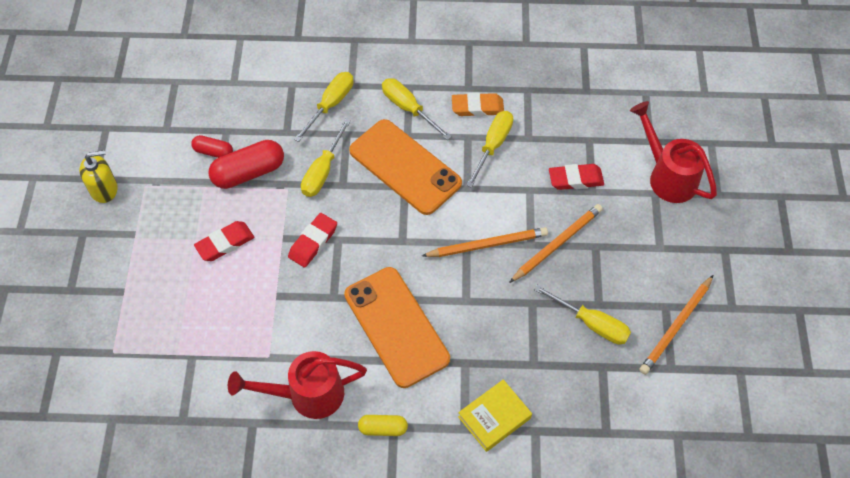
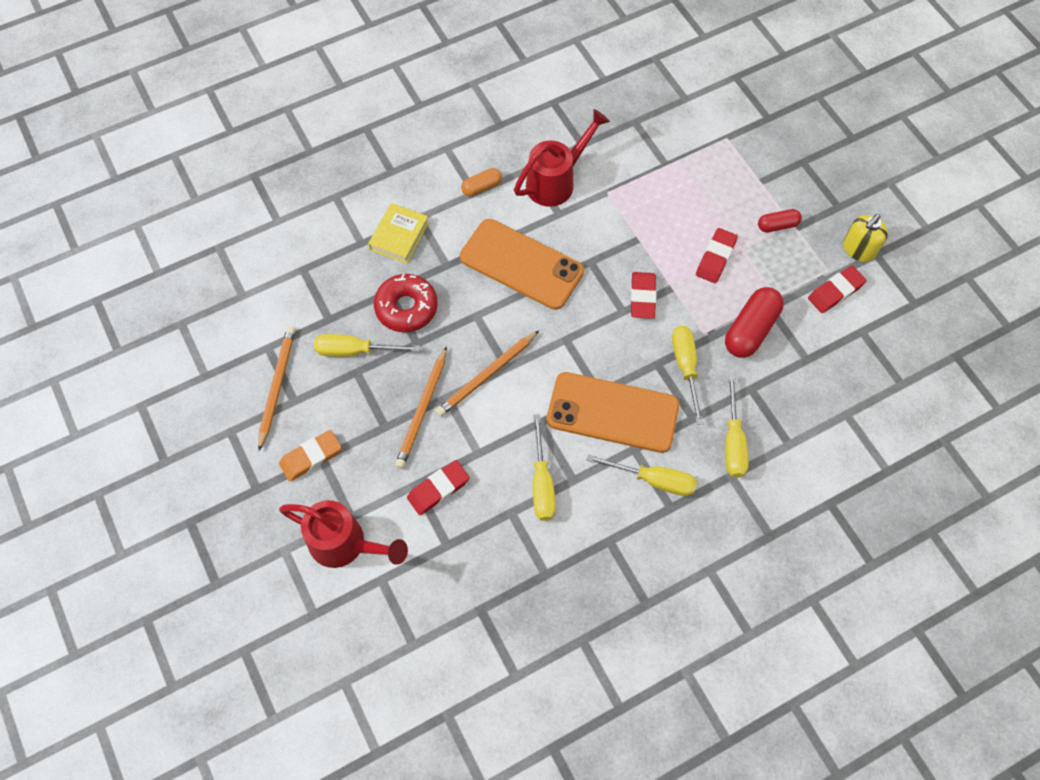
camera: 150 degrees right, 5 degrees up
(156, 167) = (835, 292): none -> red eraser
(213, 152) = (799, 332): red capsule -> red capsule (777, 225)
(383, 428) = (482, 187): yellow capsule -> orange capsule
(477, 107) = (584, 521): orange eraser -> orange eraser (311, 457)
(525, 340) = (406, 308): none -> red donut

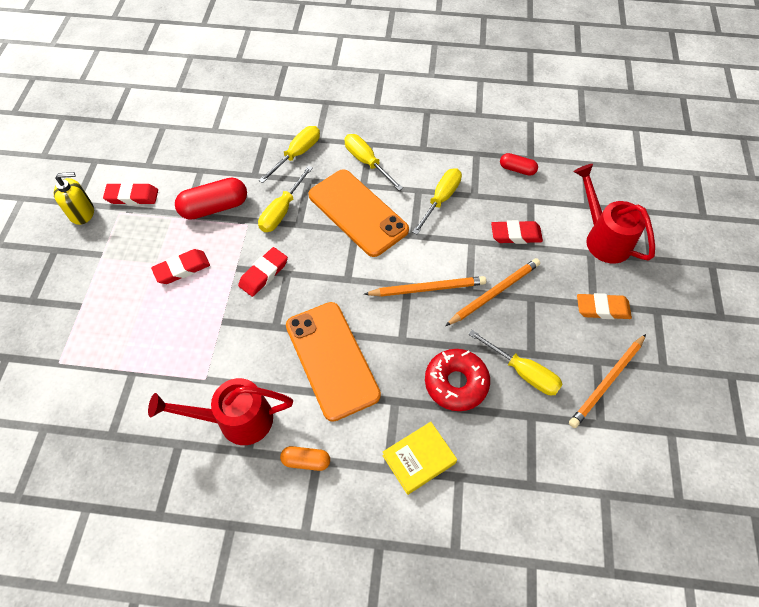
camera: 145 degrees left, 5 degrees down
(777, 225) = (112, 264): red capsule -> red capsule (517, 169)

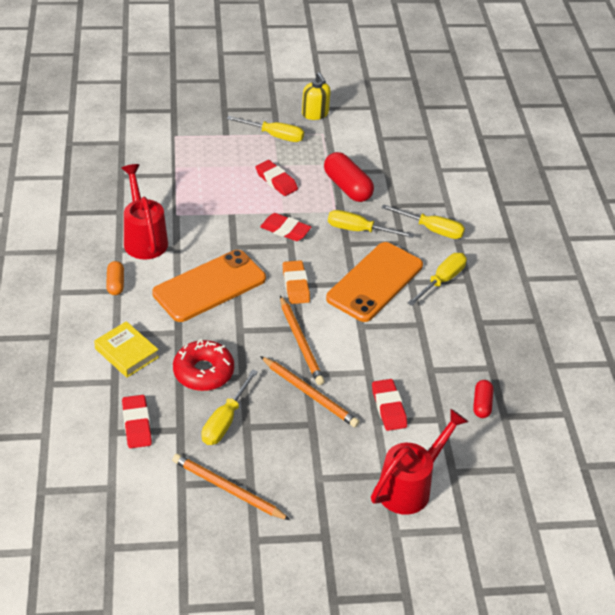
camera: 75 degrees right, 15 degrees down
(132, 196) = (342, 137): red eraser -> red eraser (137, 424)
(441, 199) = (414, 342): yellow screwdriver -> yellow screwdriver (274, 136)
(602, 309) = (314, 485): orange eraser -> orange eraser (296, 285)

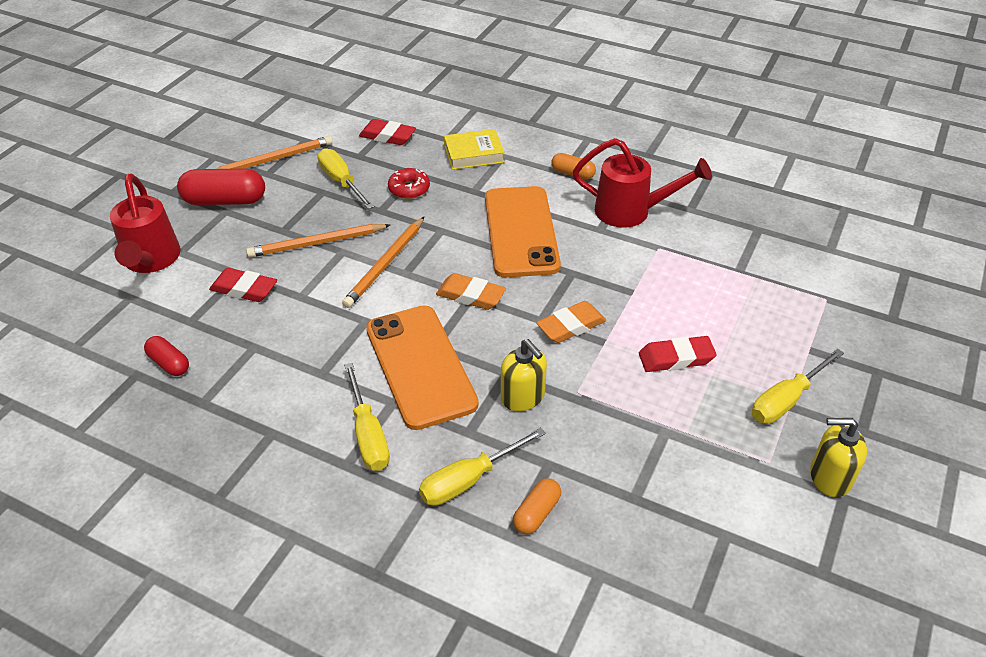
camera: 125 degrees right, 0 degrees up
(203, 372) = (409, 189): red donut -> red donut, size x0.64
(285, 230) = (571, 326): red eraser -> orange eraser
(301, 342) = (385, 264): orange pencil -> orange pencil turned 75 degrees counterclockwise
(347, 187) = (620, 428): red capsule -> red capsule (225, 200)
(359, 230) = (523, 397): yellow screwdriver -> yellow soap dispenser
(427, 199) = (536, 513): none -> orange capsule

